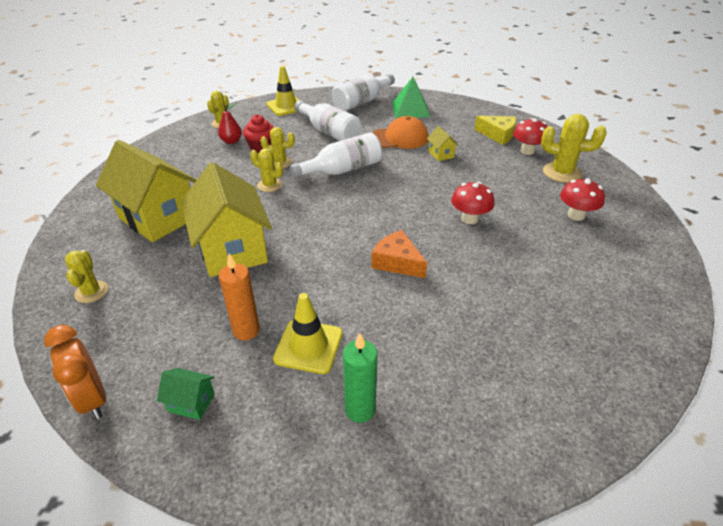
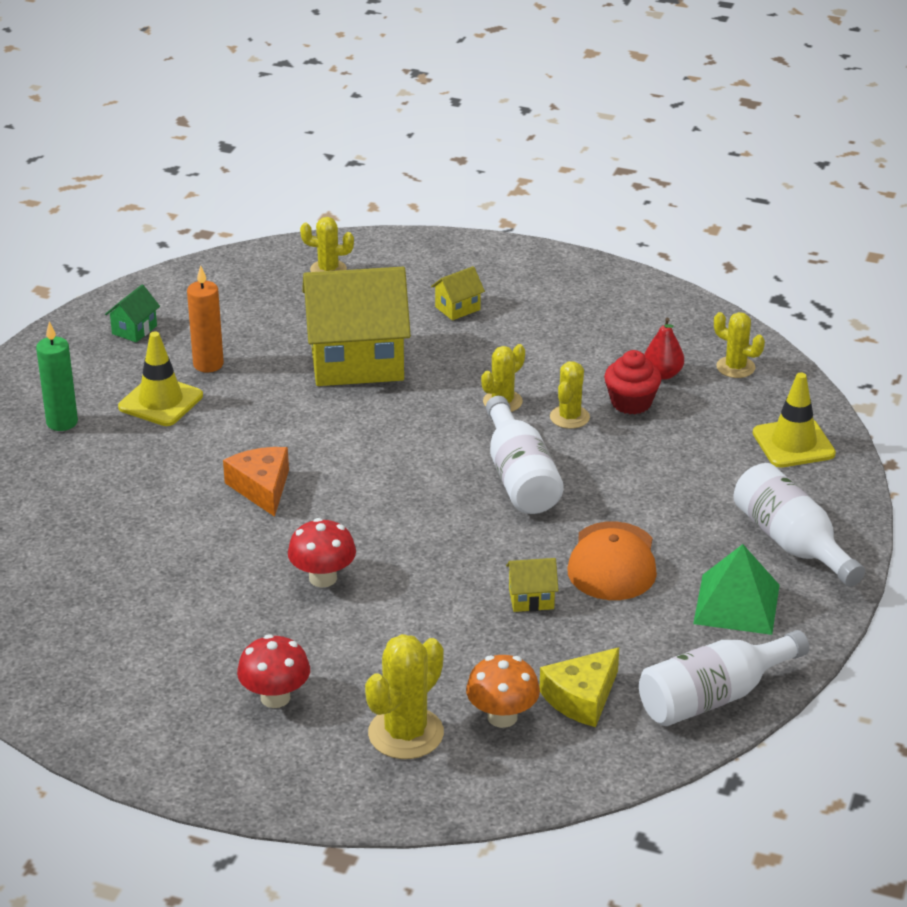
camera: 105 degrees right, 5 degrees down
(93, 399) = (173, 280): orange clock -> none
(158, 218) = (457, 308): yellow house -> yellow house, size x0.41
(329, 132) = (663, 482): white bottle -> white bottle (713, 697)
(397, 262) = (262, 488): orange cheese -> orange cheese turned 75 degrees counterclockwise
(527, 151) = (502, 717): red mushroom -> orange mushroom

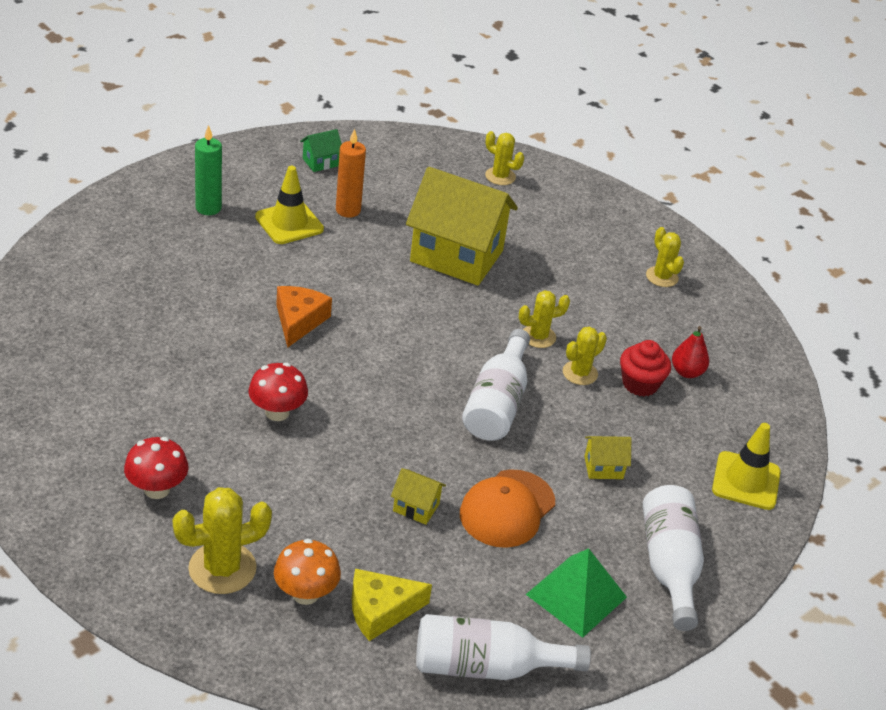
camera: 25 degrees right, 5 degrees up
(457, 308) = (570, 247): yellow house -> yellow house (603, 468)
(735, 367) = (753, 394): yellow cactus -> yellow cactus (662, 277)

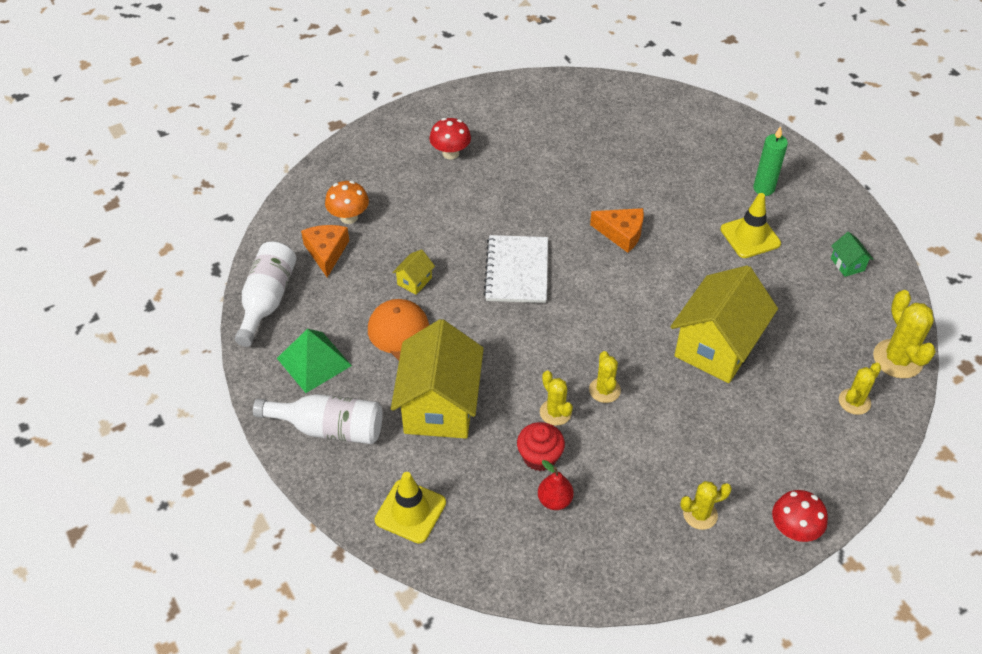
camera: 105 degrees right, 10 degrees up
(222, 568) = (378, 180): yellow cactus -> yellow cactus (897, 359)
(277, 412) = (518, 214): red mushroom -> red mushroom (793, 530)
(348, 210) = (775, 277): orange candle -> none
(378, 410) = (517, 271): none -> white notebook
(380, 610) = (326, 252): yellow cheese -> orange cheese
(497, 403) = (520, 346): white bottle -> none
(603, 468) = (439, 406): yellow house -> yellow house, size x2.44

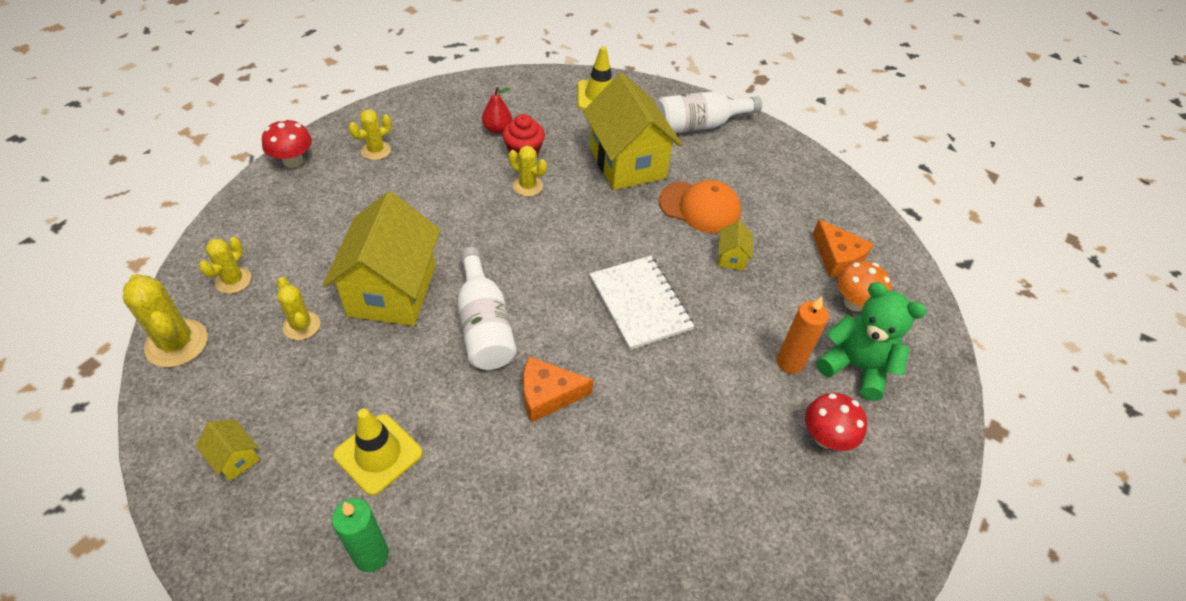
camera: 150 degrees right, 0 degrees up
(267, 300) = (840, 198): white bottle -> white bottle (484, 325)
(314, 362) = (753, 164): green pyramid -> none
(391, 180) = (856, 367): none -> green teddy bear
(435, 197) = (790, 362): none -> orange candle
(604, 390) = (492, 216): yellow cactus -> yellow cactus (301, 326)
(847, 264) = (235, 458): green house -> yellow house

